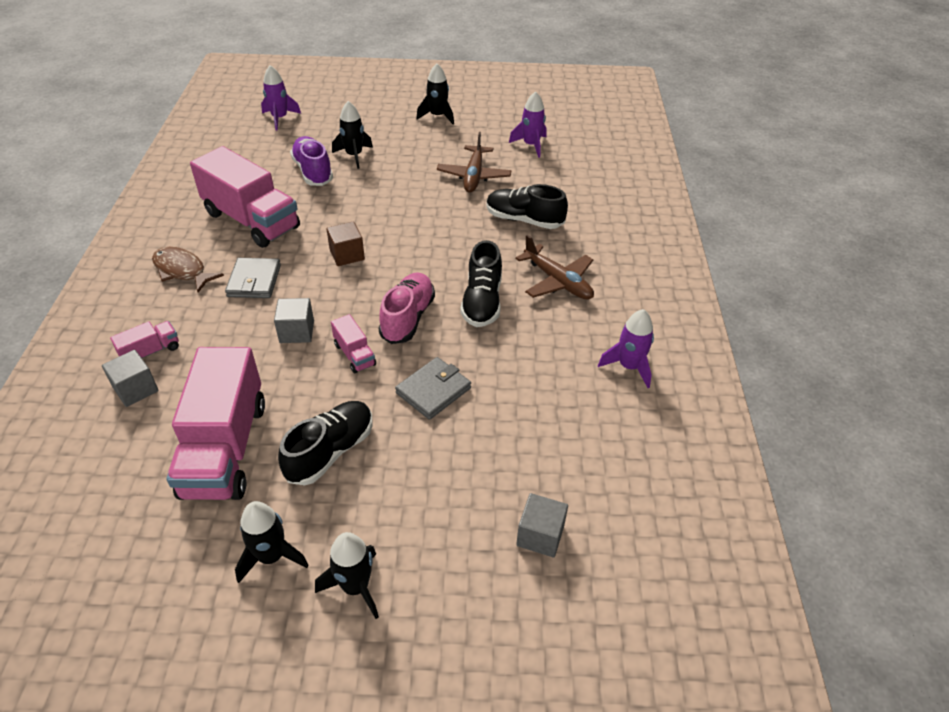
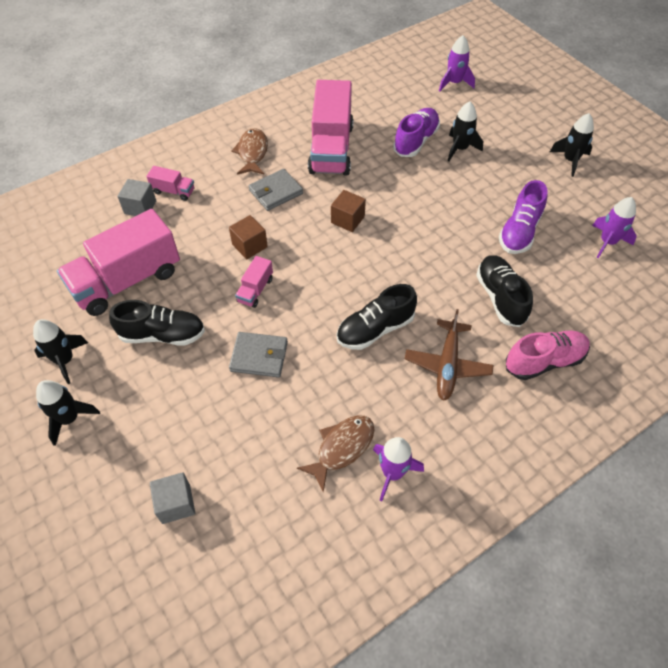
camera: 55 degrees right, 10 degrees up
(297, 332) = (249, 246): grey cube -> brown cube
(407, 318) = (316, 296): pink shoe -> pink shoe (544, 361)
(474, 176) = (519, 231): brown plane -> purple shoe
(580, 385) = (342, 448): none -> brown fish

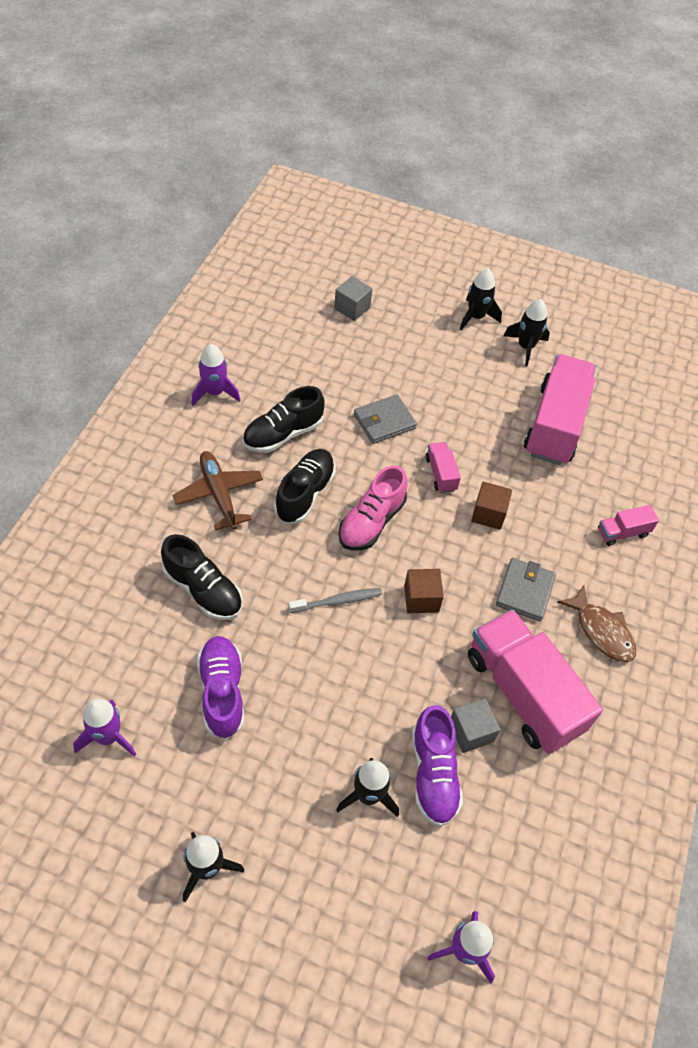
camera: 140 degrees right, 0 degrees up
(140, 207) = (630, 497): grey cube -> grey cube (471, 732)
(162, 334) = (477, 399): black shoe -> black shoe (283, 434)
(342, 448) = (264, 390): brown fish -> none
(406, 245) = (337, 601): none -> grey toothbrush
(544, 361) = (129, 543): pink shoe -> pink shoe (371, 522)

